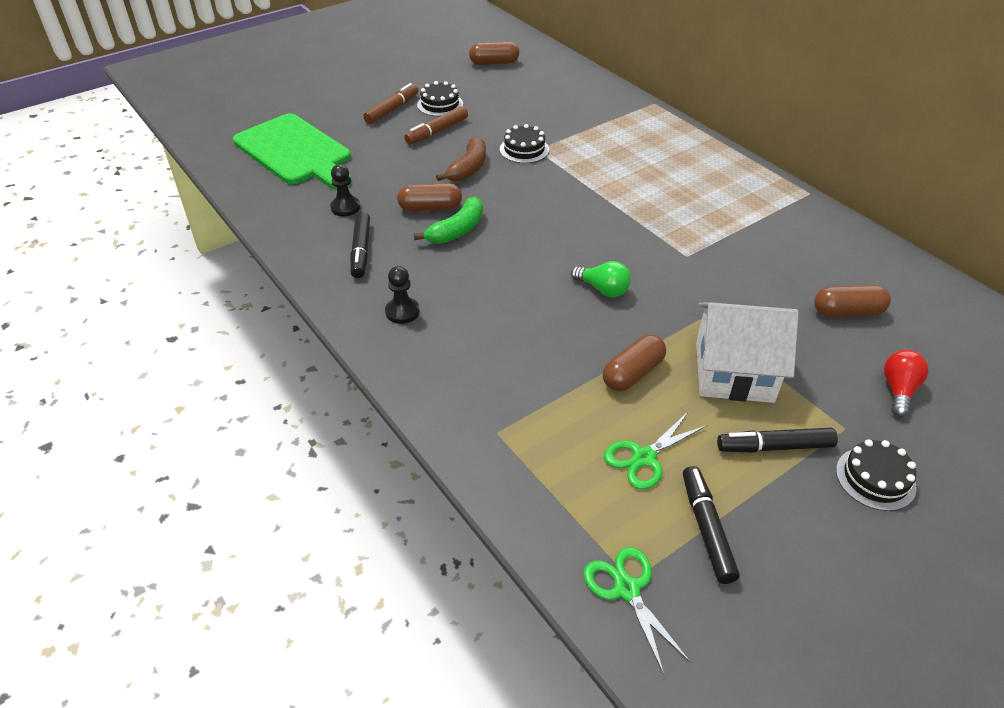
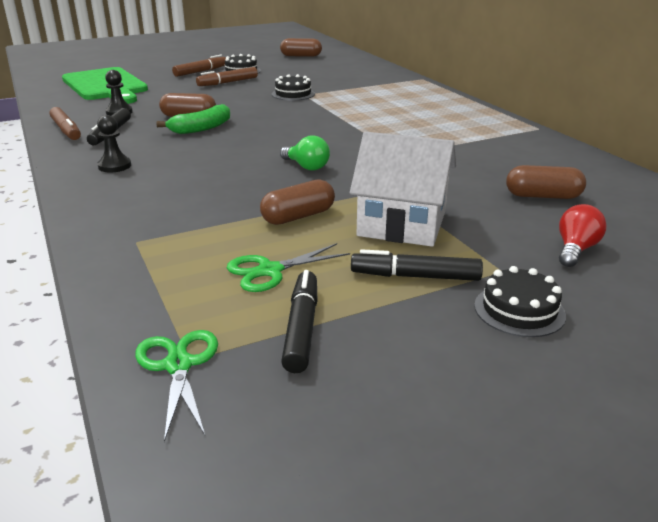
camera: 10 degrees right, 15 degrees down
(307, 250) = (66, 130): none -> brown marker
(468, 168) = (238, 100): brown banana -> none

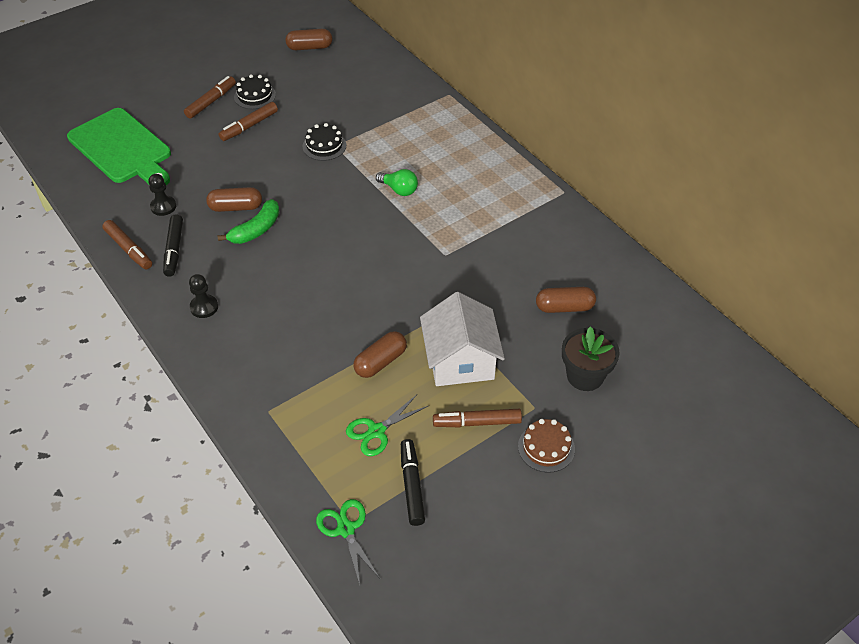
camera: 10 degrees left, 20 degrees up
(306, 167) = (370, 286): green light bulb -> green light bulb (399, 190)
(402, 224) = (460, 360): white house -> white house turned 75 degrees clockwise
(415, 276) = (477, 422): black marker -> brown marker
(519, 310) = (546, 447): black cake -> brown cake
(575, 250) = (585, 376): red light bulb -> black flower pot

